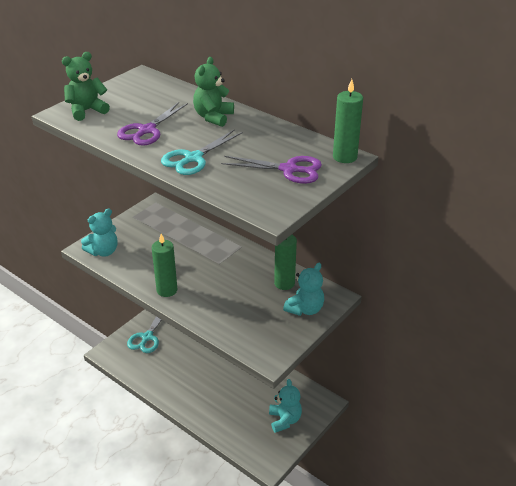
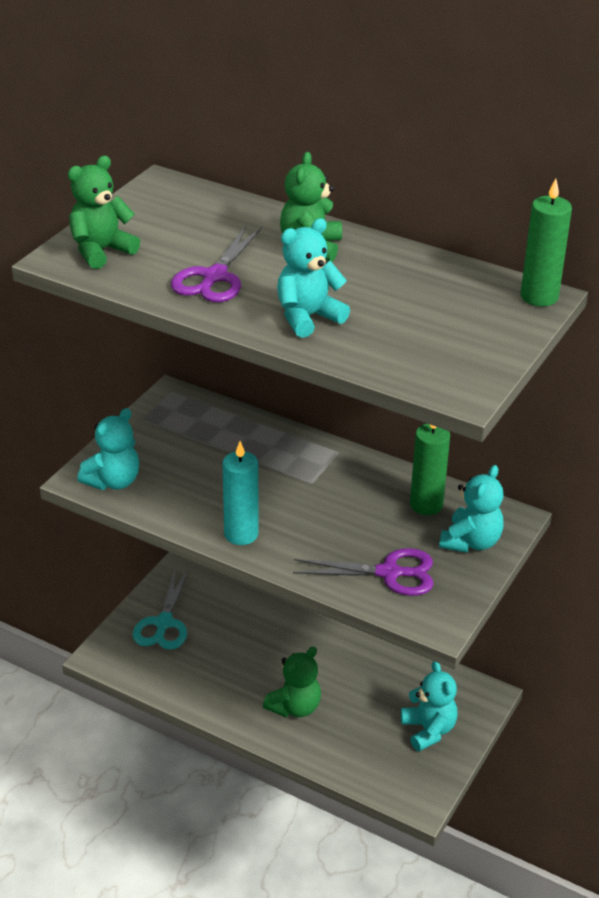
camera: 10 degrees left, 0 degrees up
(167, 290) = (241, 534): green candle -> turquoise candle
(193, 158) = (308, 317): turquoise scissors -> turquoise teddy bear
(208, 396) = (295, 707): none -> green teddy bear
(289, 170) = (463, 323): purple scissors -> purple scissors (390, 573)

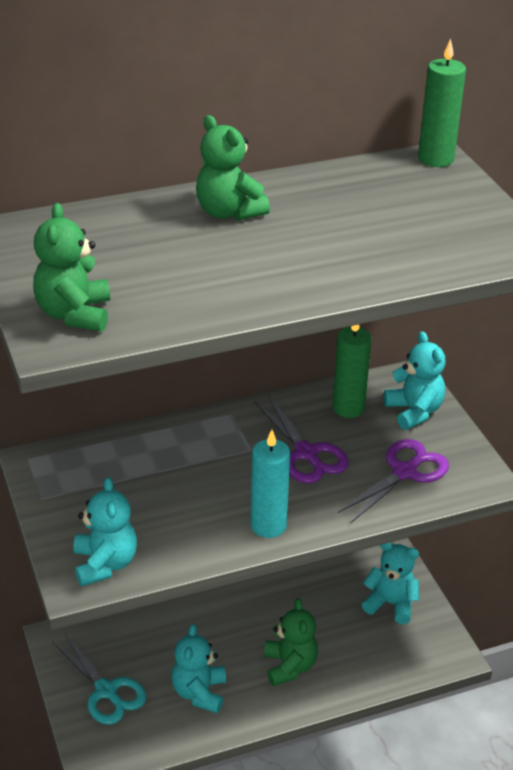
camera: 50 degrees left, 0 degrees up
(214, 277) = (208, 278): purple scissors -> purple scissors (306, 454)
(308, 317) = (334, 264): turquoise teddy bear -> turquoise teddy bear (199, 692)

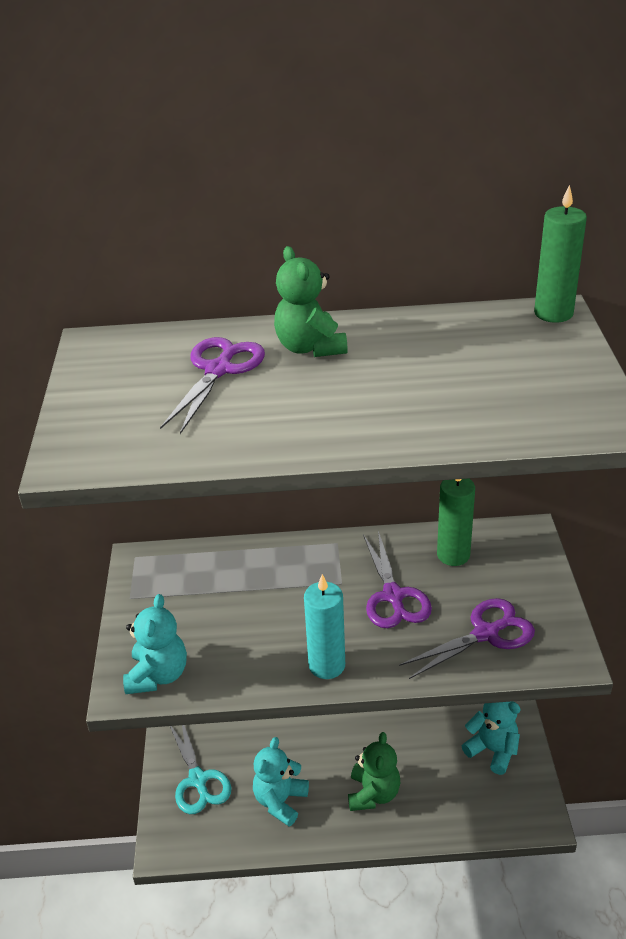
camera: 20 degrees right, 0 degrees up
(74, 314) = (105, 434): green teddy bear -> none
(151, 242) = (219, 369): none -> purple scissors
(414, 411) = (519, 570): turquoise teddy bear -> none

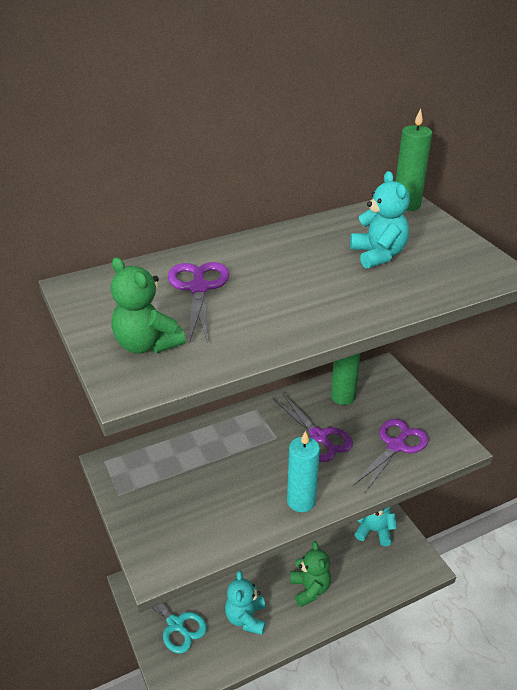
camera: 25 degrees left, 0 degrees up
(158, 675) = (177, 549): turquoise teddy bear -> turquoise teddy bear (378, 255)
(310, 348) = (256, 258): green teddy bear -> green teddy bear (147, 344)

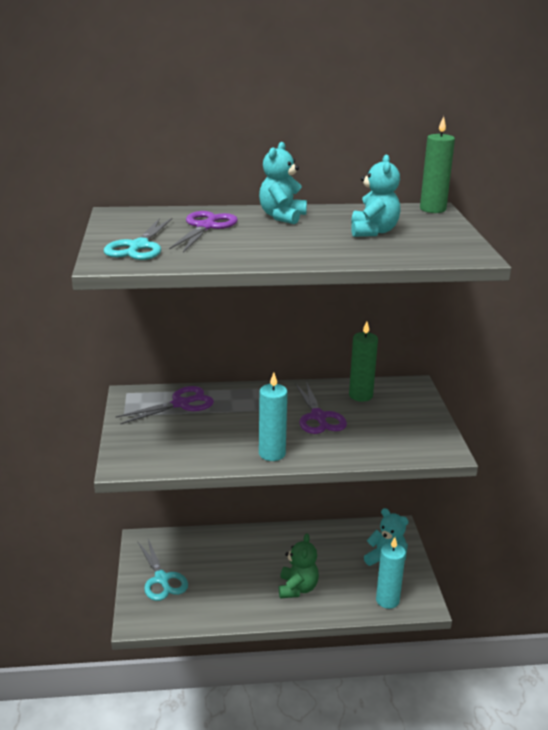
camera: 20 degrees right, 10 degrees down
(147, 344) = (138, 247): green teddy bear -> turquoise scissors
(246, 618) = (226, 593): turquoise teddy bear -> turquoise teddy bear (282, 217)
(394, 574) = (387, 600): none -> turquoise candle
(396, 445) = (386, 438): purple scissors -> purple scissors (181, 404)

